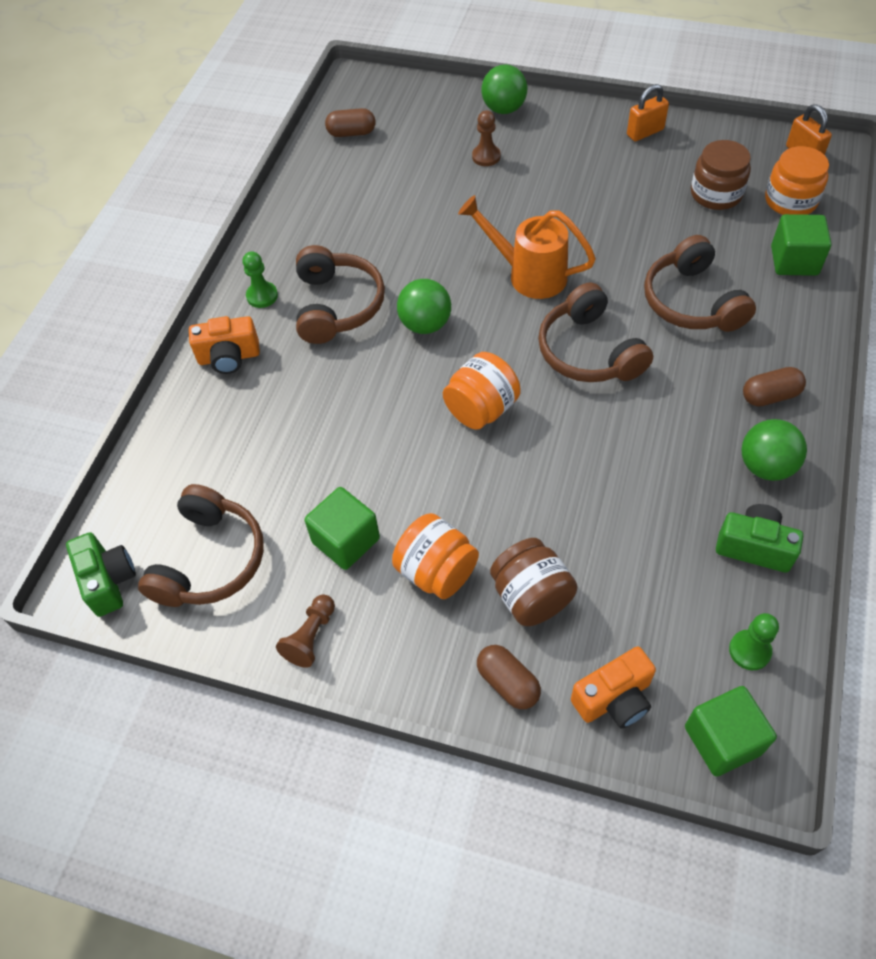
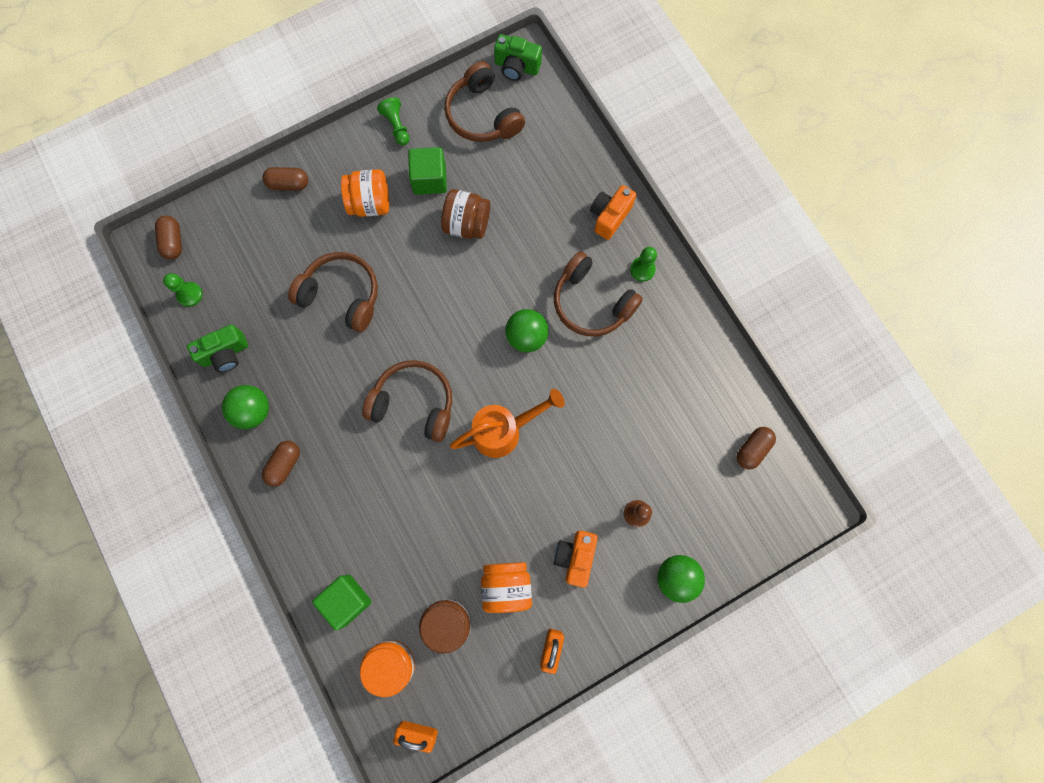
camera: 130 degrees right, 20 degrees up
(311, 637) = (396, 126): brown pawn -> green pawn
(481, 409) = (437, 310): orange jar -> orange jar (506, 586)
(531, 597) = (314, 231): brown jar -> brown jar (467, 224)
(614, 699) = (235, 218): orange camera -> orange camera (575, 557)
(691, 302) = (385, 500): brown headphones -> brown headphones (342, 295)
(722, 740) = (173, 242): green cube -> brown capsule

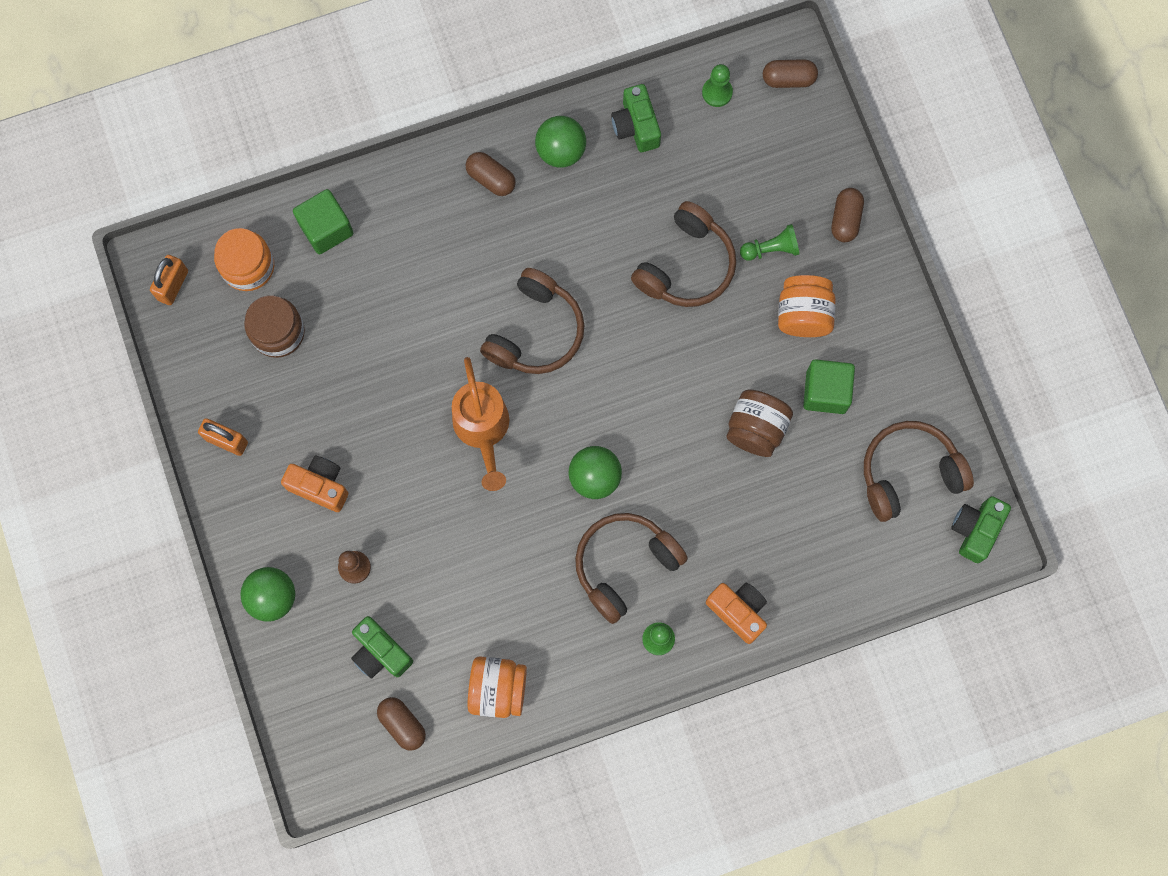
camera: 100 degrees right, 0 degrees up
(396, 126) = (908, 361): green pawn -> green pawn (771, 249)
(506, 586) = (304, 403): orange jar -> orange jar (498, 689)
(700, 478) = (380, 652): none -> green camera

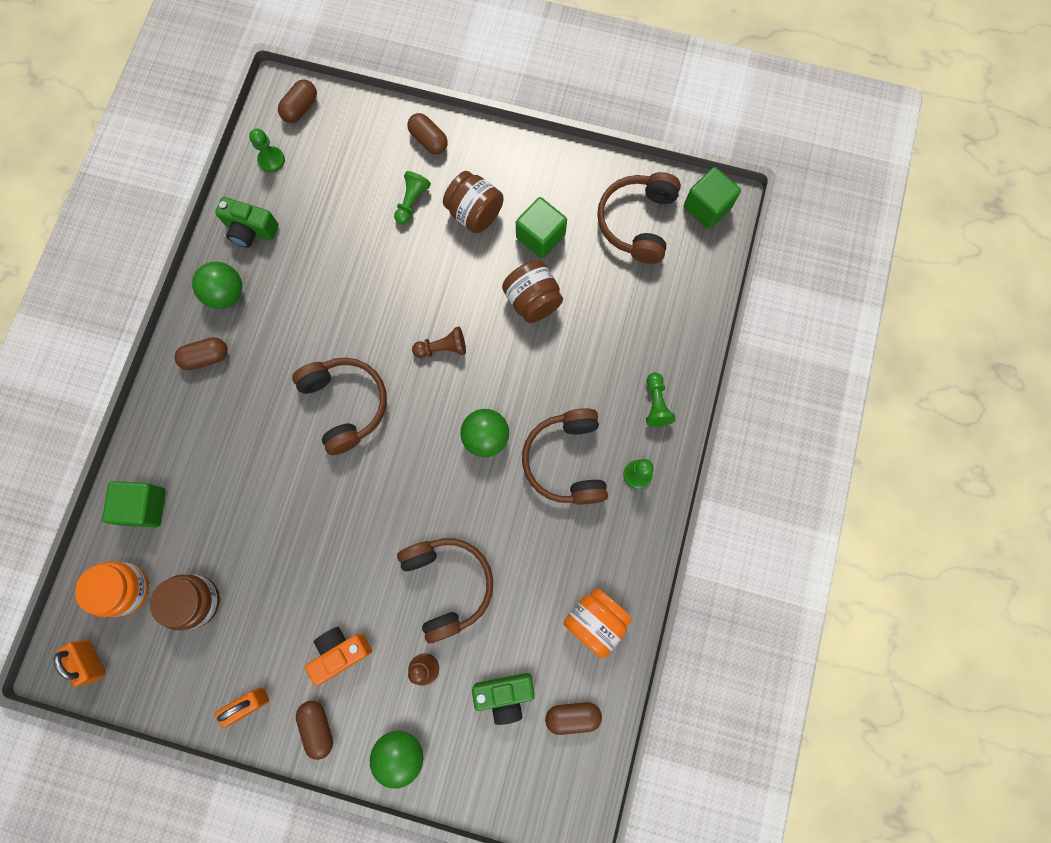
camera: 55 degrees left, 0 degrees up
(247, 512) = (318, 727): none -> brown capsule
(483, 430) = (390, 495): orange watering can -> none
(650, 379) = (442, 348): none -> brown pawn
(686, 266) = (379, 266): brown headphones -> brown headphones (448, 585)
(738, 611) = (656, 404): orange camera -> green pawn
(803, 314) = (474, 213): orange jar -> brown jar
(975, 530) = (707, 207): green camera -> green cube

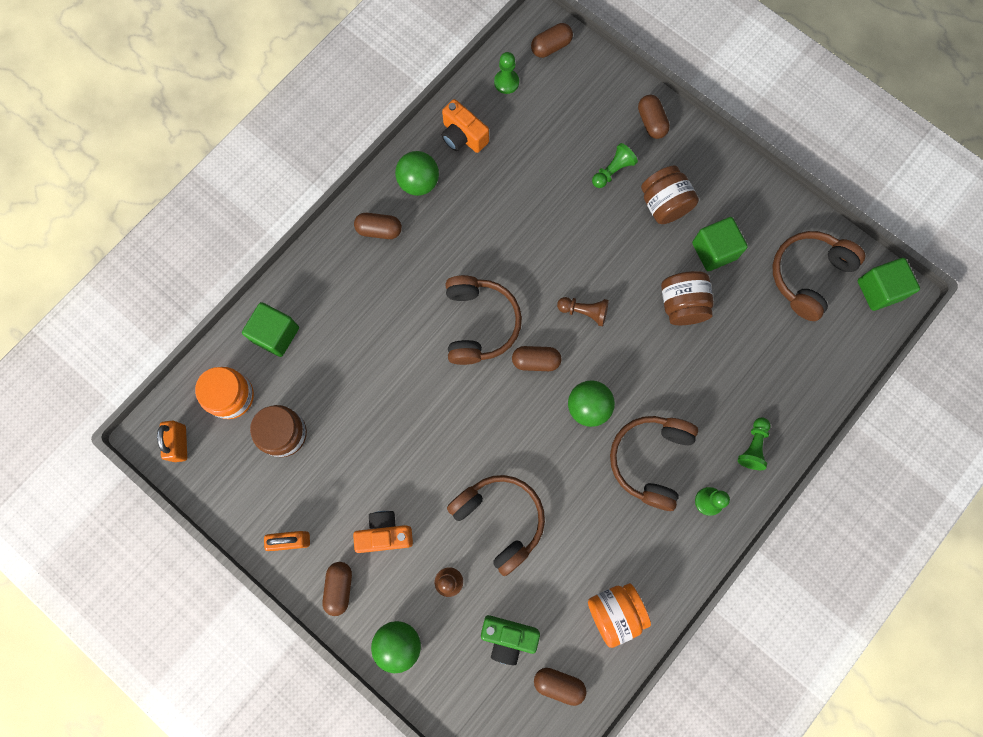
camera: 25 degrees right, 0 degrees up
(251, 230) = (463, 136): green camera -> orange camera
(416, 416) = (536, 361): none -> brown capsule
(448, 585) = (500, 519): brown headphones -> brown headphones turned 45 degrees counterclockwise

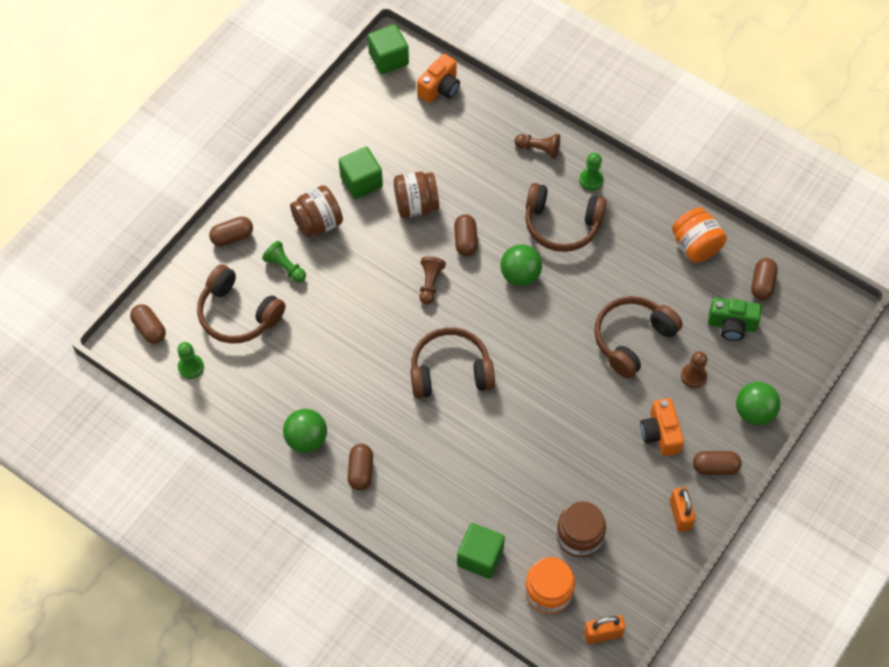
camera: 95 degrees left, 15 degrees down
(463, 136) = (253, 402): orange camera -> orange camera (440, 88)
(508, 637) = (731, 325): green camera -> green camera turned 90 degrees clockwise
(536, 361) = (482, 320): brown capsule -> brown capsule (465, 240)
(753, 446) = (539, 149): green pawn -> brown pawn
(808, 276) = (380, 110): brown headphones -> brown headphones (238, 314)

